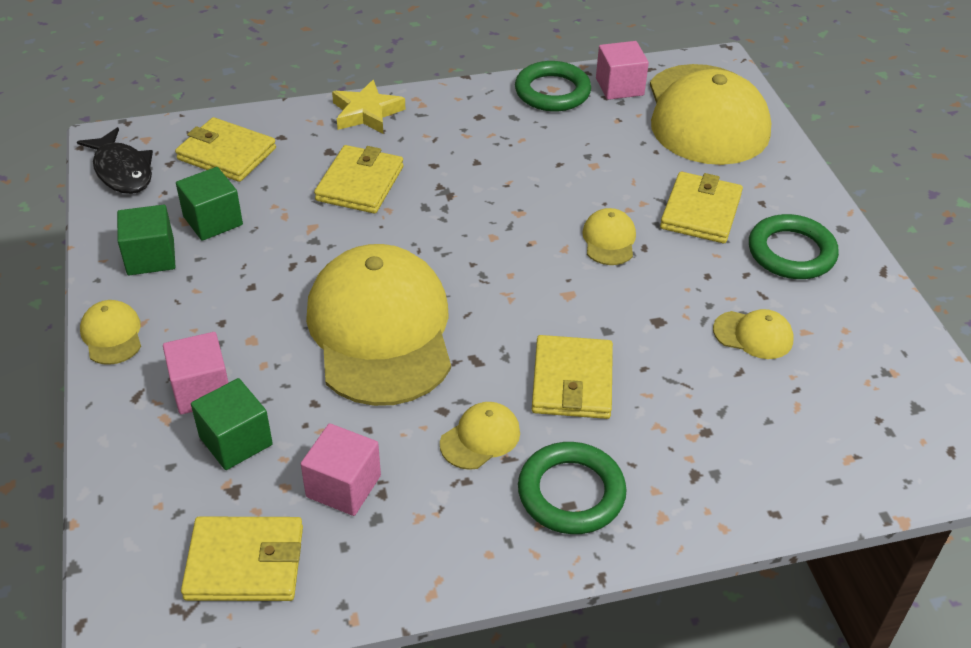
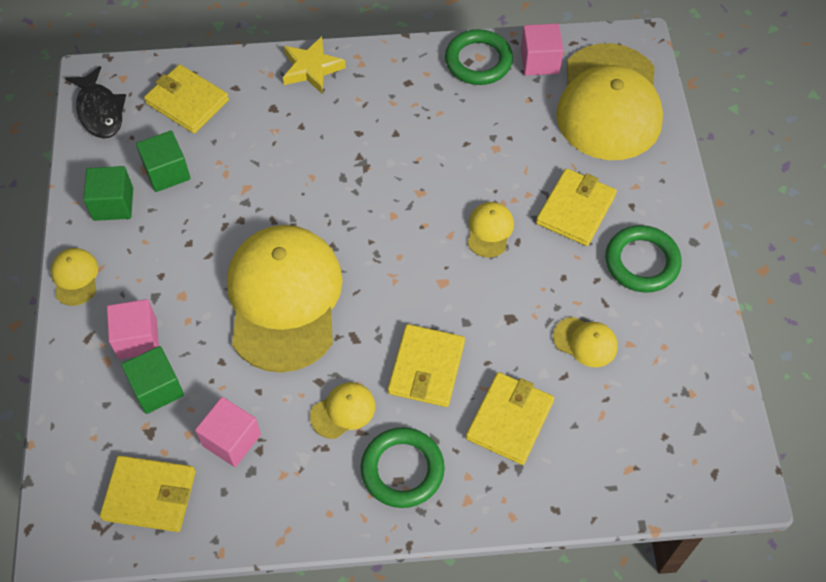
camera: 10 degrees right, 15 degrees up
(360, 183) = (293, 146): yellow wallet -> yellow wallet (509, 420)

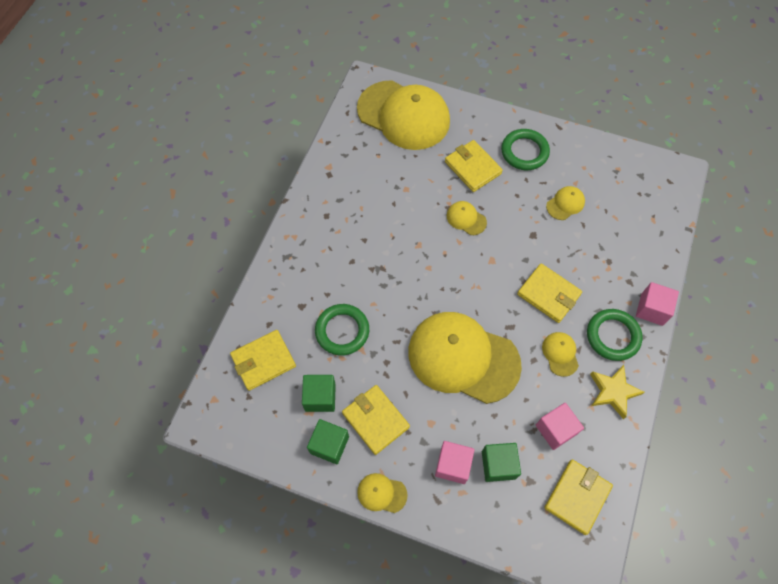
camera: 65 degrees left, 5 degrees up
(100, 111) = (237, 426): black fish -> none
(311, 68) = (280, 268): yellow star -> yellow star (613, 392)
(478, 61) = (332, 169): green ring -> green ring (342, 331)
(509, 420) = (601, 265): yellow wallet -> yellow wallet (375, 420)
(539, 61) = (351, 136): pink cube -> pink cube (651, 309)

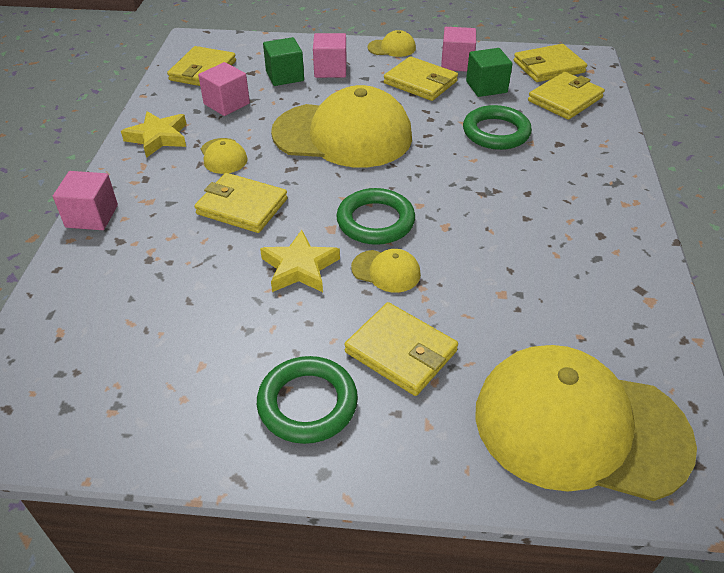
camera: 165 degrees right, 20 degrees down
(248, 416) = (548, 67): none -> yellow wallet
(329, 445) = (457, 63): green cube -> pink cube
(516, 233) = (300, 267): none -> yellow star
(565, 204) = (220, 325): yellow cap -> none
(612, 336) = (153, 182): green ring -> green ring (375, 221)

